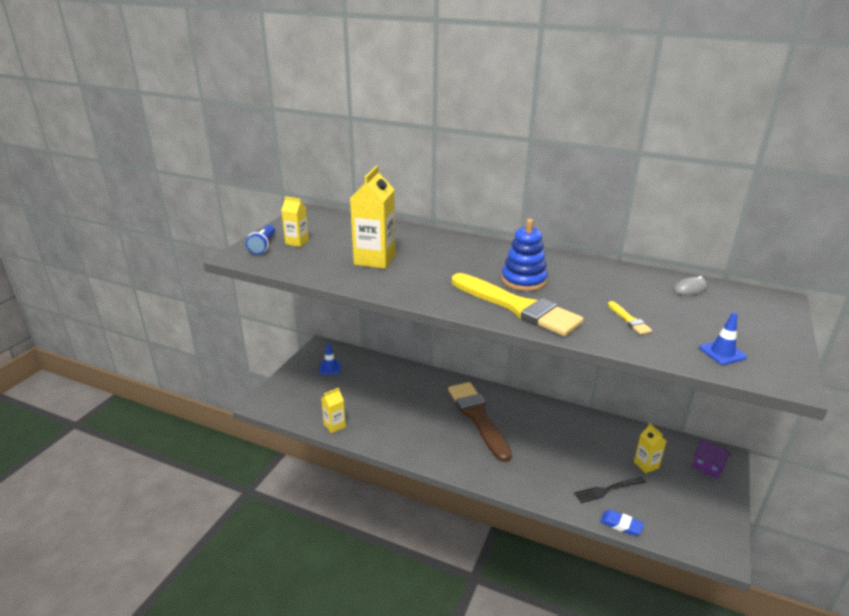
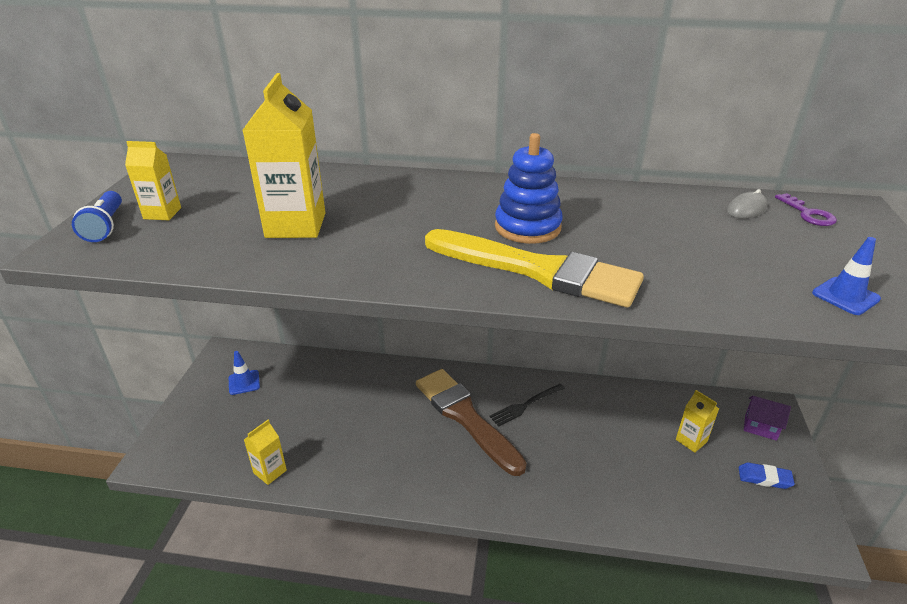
camera: 15 degrees left, 5 degrees up
(607, 490) = (659, 487): black fork -> black fork (525, 405)
(621, 525) = (693, 535): blue eraser -> blue eraser (764, 478)
(629, 320) = (699, 266): yellow brush -> none
(736, 298) = (808, 214): none -> purple key

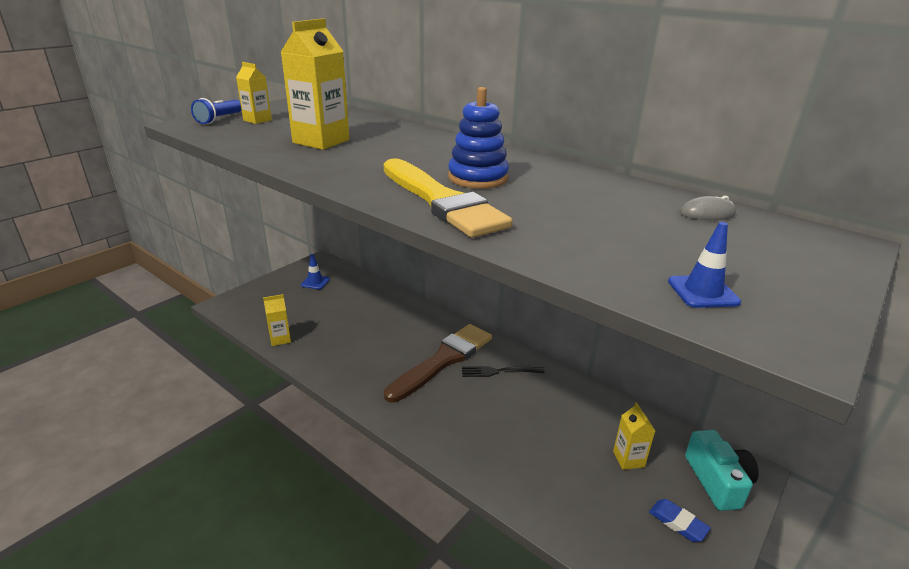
camera: 30 degrees right, 5 degrees down
(466, 417) = (443, 360): brown brush -> brown brush turned 45 degrees clockwise
(760, 427) = (717, 481): purple house -> turquoise camera
(808, 214) = (773, 232): purple key -> none

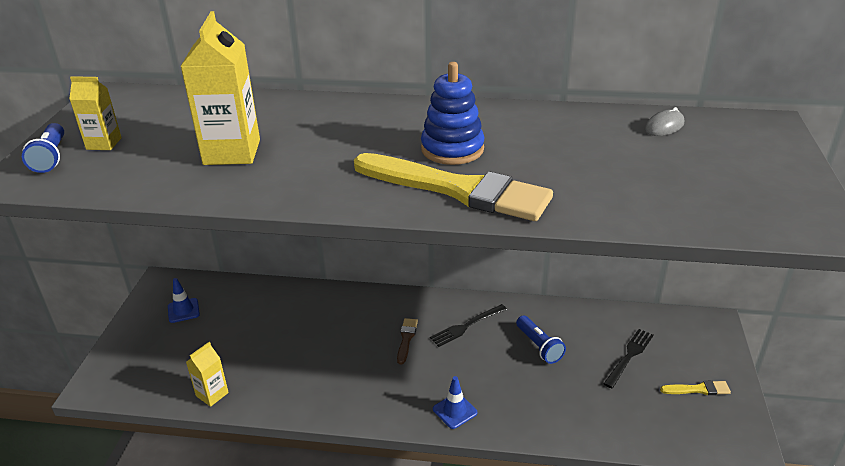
camera: 30 degrees left, 5 degrees up
(443, 360) = (406, 339): brown brush -> brown brush, size x0.40
(547, 413) = (539, 346): none -> blue flashlight
(628, 459) = (629, 356): yellow carton -> black fork
(677, 523) = (698, 389): blue eraser -> yellow brush
(703, 292) = (737, 206): blue traffic cone -> blue traffic cone (455, 411)
(717, 481) = (699, 342): turquoise camera -> none

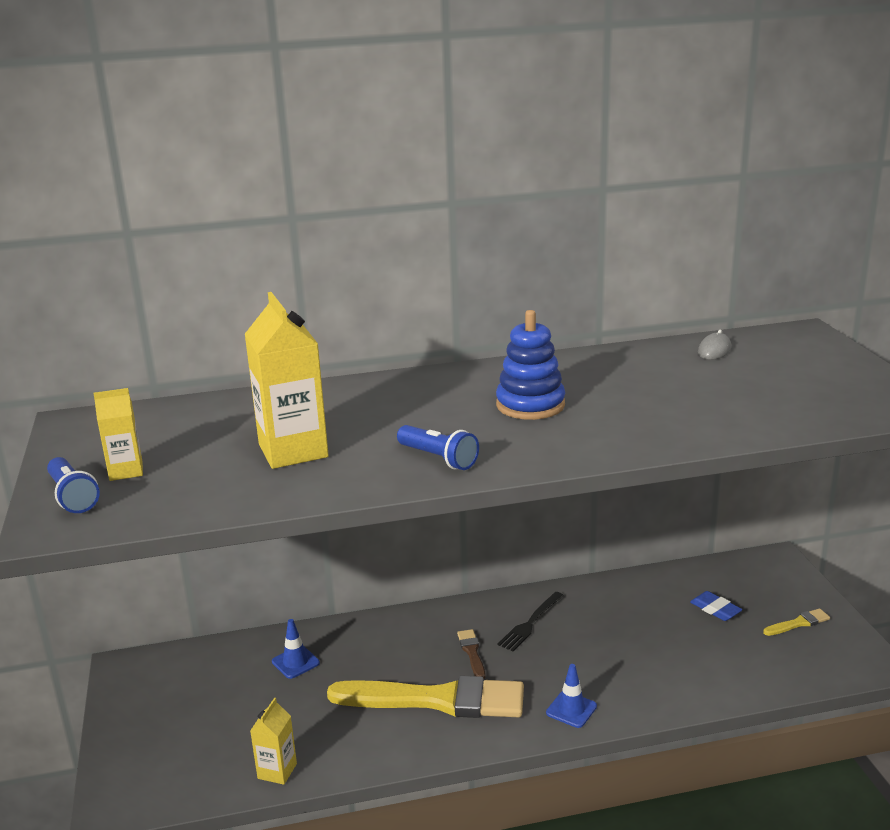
camera: 20 degrees left, 10 degrees down
(183, 310) = (176, 691): blue traffic cone -> blue traffic cone (295, 662)
(457, 189) = (569, 439): yellow brush -> yellow brush (436, 700)
(539, 346) = (619, 623): blue flashlight -> blue flashlight (438, 458)
(629, 356) = (715, 609): black fork -> blue eraser

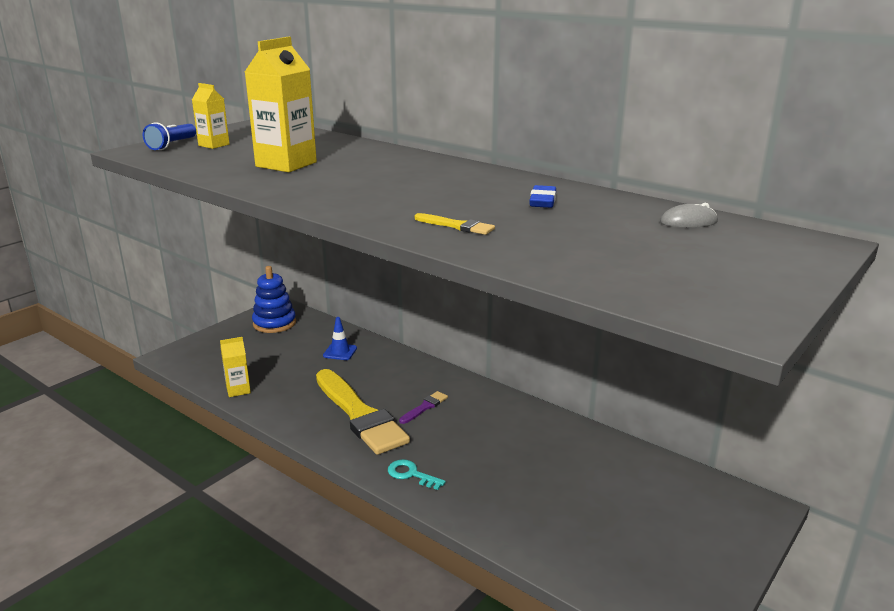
camera: 50 degrees right, 0 degrees up
(438, 458) = (326, 194): blue flashlight -> none
(472, 653) = (424, 407): brown brush -> purple brush
(530, 405) = (454, 195): blue stacking toy -> blue stacking toy (274, 323)
(530, 623) = (488, 417): black fork -> none
(571, 709) = (411, 474): blue traffic cone -> turquoise key
(715, 609) = (631, 498): blue eraser -> blue eraser (542, 201)
(798, 623) = (681, 556): yellow brush -> yellow brush (456, 226)

